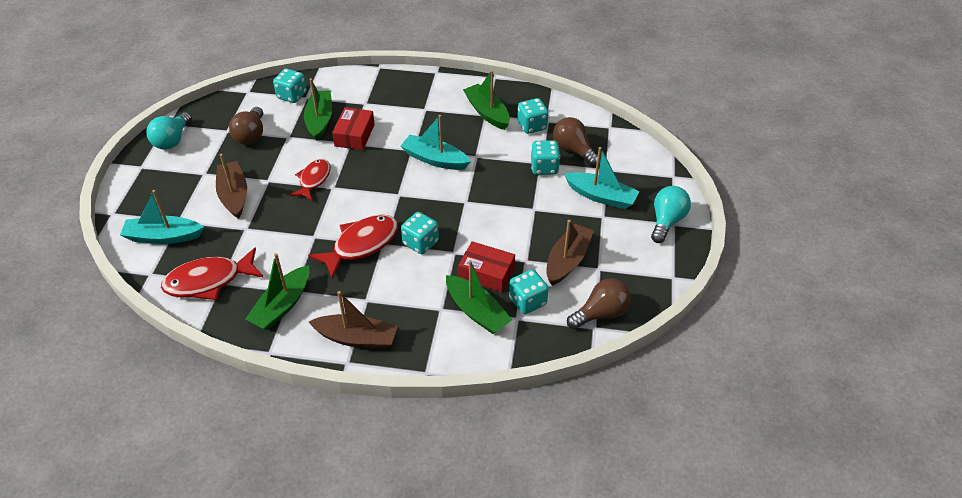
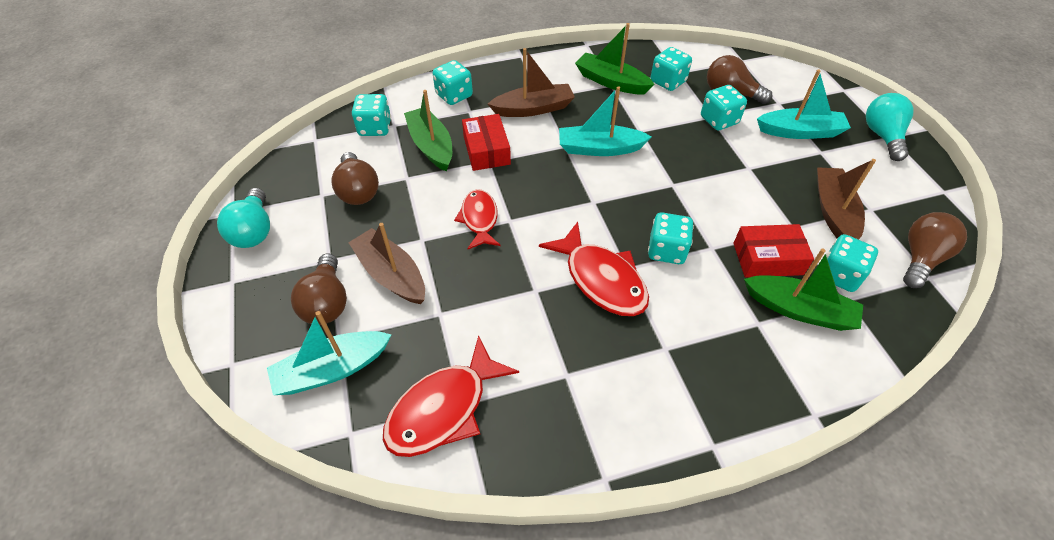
camera: 25 degrees left, 5 degrees up
(185, 198) = (327, 302): none -> brown light bulb
(282, 306) = (569, 402): green boat -> none
(357, 338) = (697, 406): brown boat -> brown boat (533, 109)
(361, 245) = (601, 279): red fish -> red fish turned 120 degrees clockwise
(363, 88) = (454, 95): none -> turquoise dice

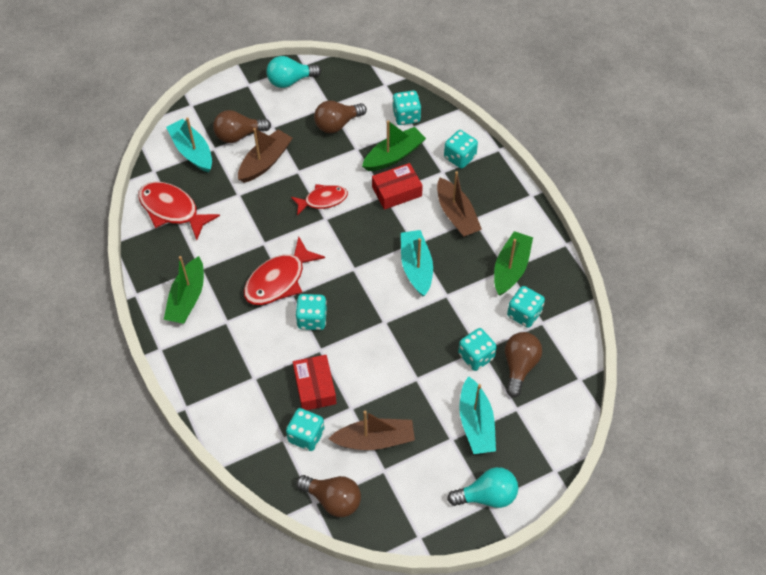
camera: 80 degrees right, 5 degrees up
(799, 310) = (269, 405): green boat -> green boat (187, 298)

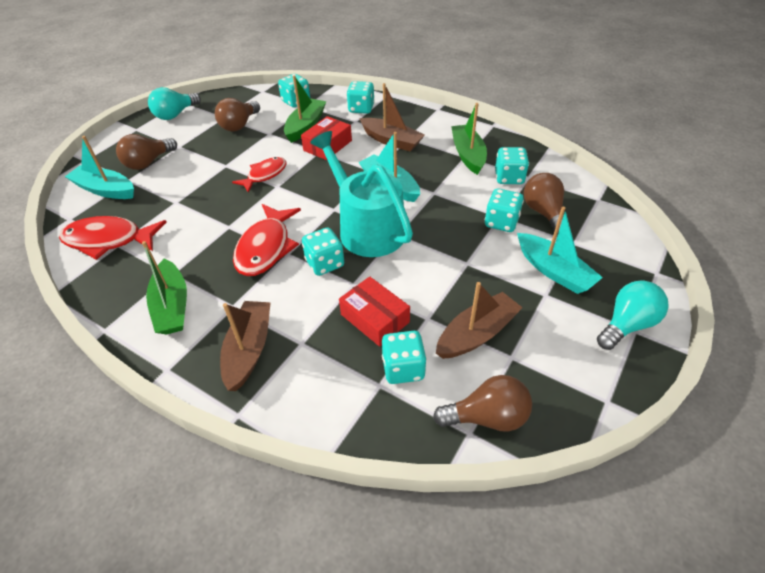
camera: 30 degrees left, 10 degrees down
(265, 162) = (188, 170): brown boat -> brown boat (249, 350)
(366, 303) = (367, 228): none -> turquoise watering can

